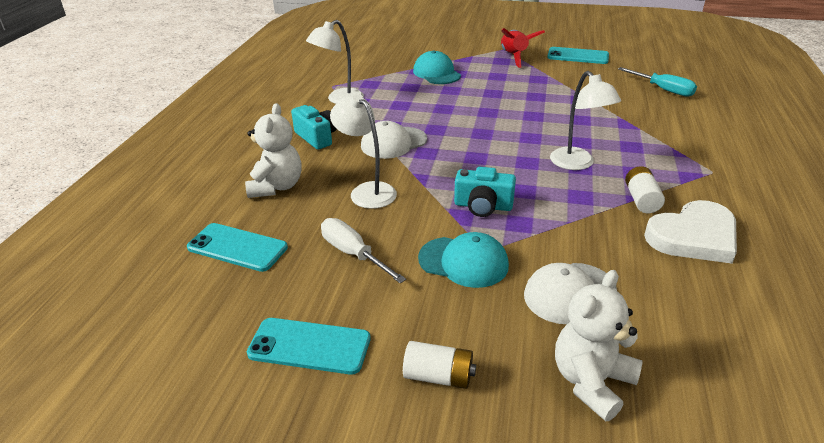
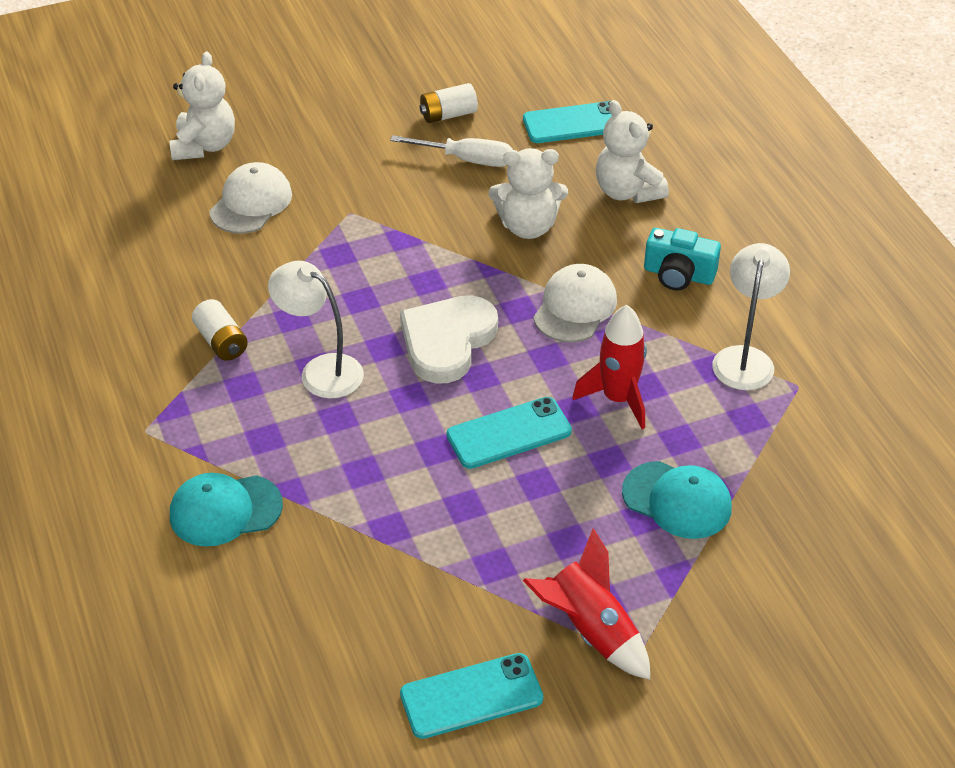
camera: 145 degrees right, 10 degrees up
(309, 346) = (423, 87): turquoise phone -> turquoise phone (509, 433)
(367, 191) = (528, 226): white lamp -> white teddy bear
(420, 105) = (618, 399): none -> red rocket
(438, 376) = (314, 107): white battery -> white battery (448, 115)
(463, 262) = (362, 193): turquoise cap -> turquoise cap (225, 510)
(483, 206) = (389, 259): turquoise camera -> none
(663, 90) = (261, 629): turquoise screwdriver -> none
(693, 236) = (152, 312): white heart -> white heart (447, 341)

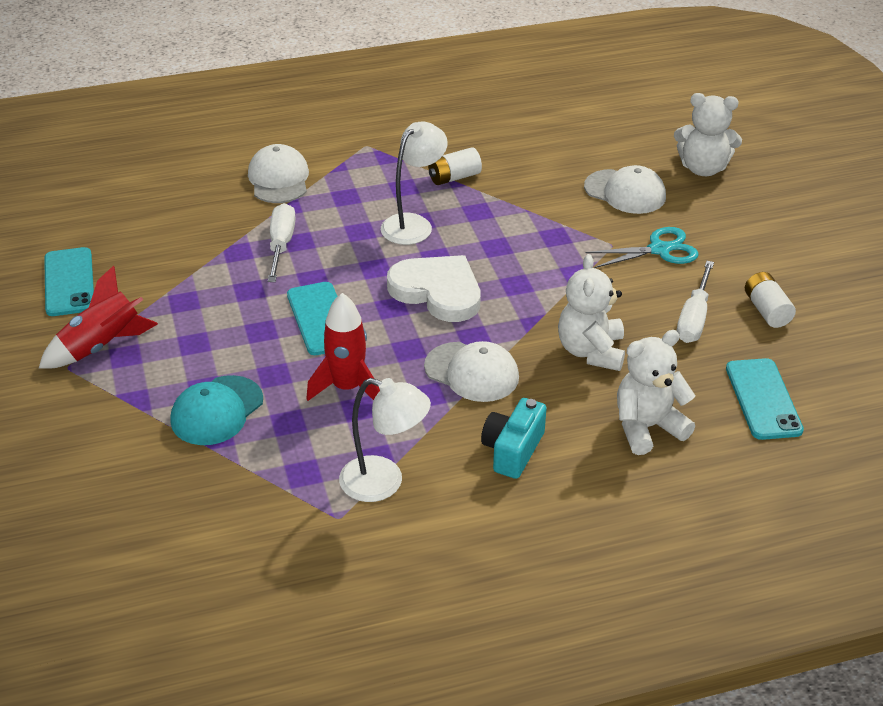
camera: 95 degrees right, 5 degrees down
(225, 510) = (279, 179): turquoise cap -> white cap
(357, 180) = (659, 249): none -> turquoise scissors
(371, 488) = (281, 244): none -> white screwdriver

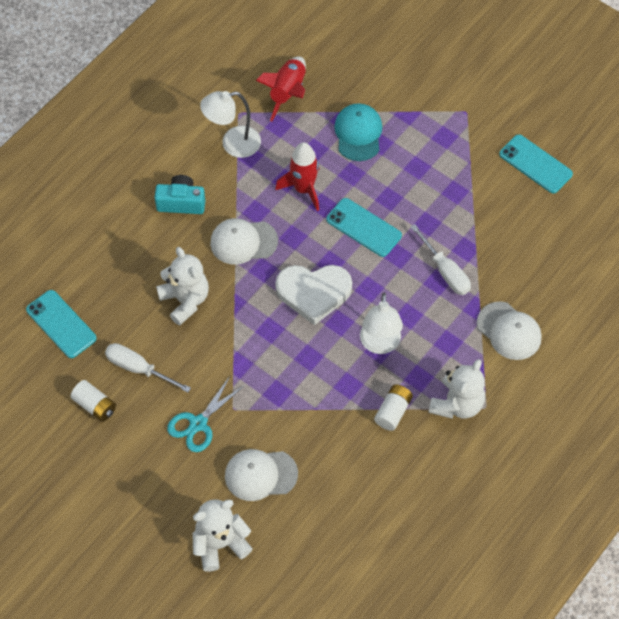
camera: 145 degrees right, 20 degrees up
(101, 346) = (464, 134): red rocket -> red rocket (287, 92)
(513, 450) = (181, 202): turquoise camera -> turquoise camera turned 75 degrees counterclockwise
(647, 427) = (117, 262): white teddy bear -> white teddy bear (457, 404)
(694, 318) = (138, 368): white screwdriver -> white screwdriver turned 45 degrees counterclockwise

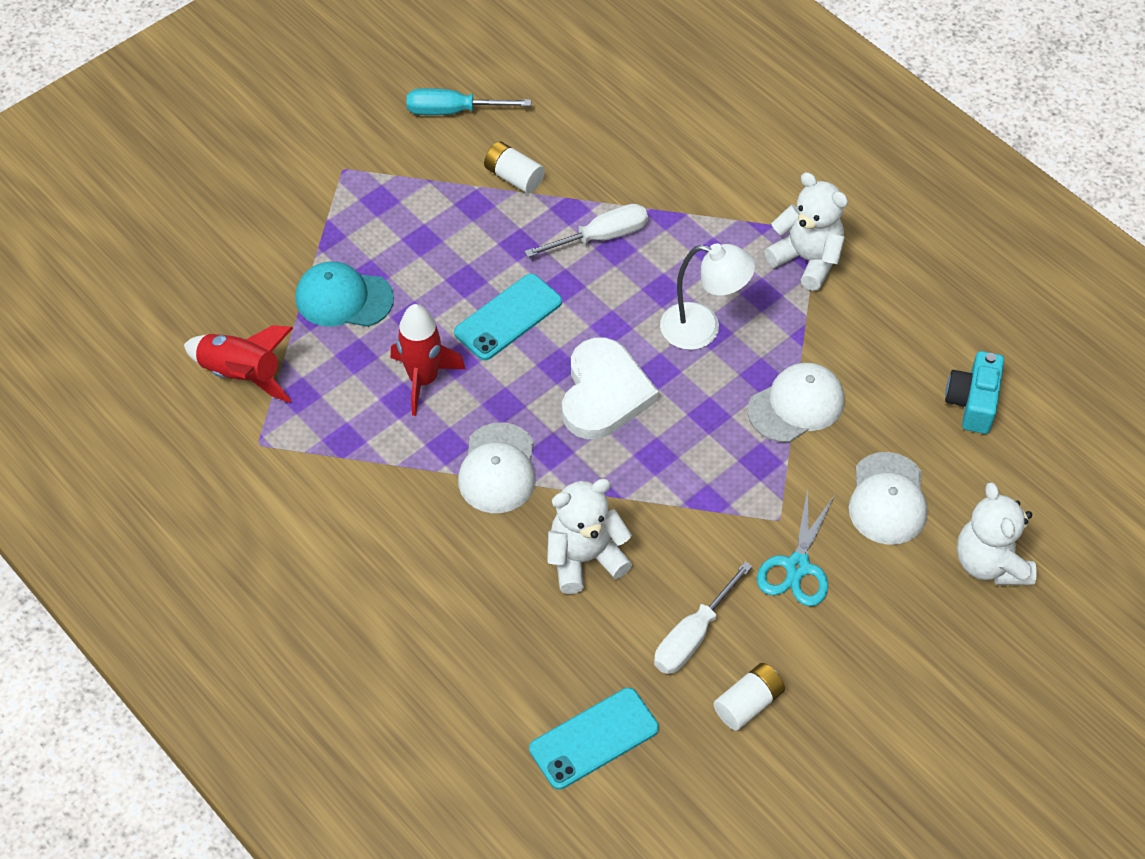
camera: 80 degrees left, 5 degrees down
(181, 202) = (406, 542): turquoise camera -> turquoise camera (973, 402)
(198, 424) = (797, 567): turquoise scissors -> turquoise scissors turned 60 degrees clockwise
(233, 144) = (315, 459): white lamp -> none
(393, 412) = (809, 331): white battery -> white battery (514, 177)
(509, 331) = (706, 186): white cap -> white cap (796, 405)
(535, 164) = (453, 111): turquoise phone -> turquoise screwdriver

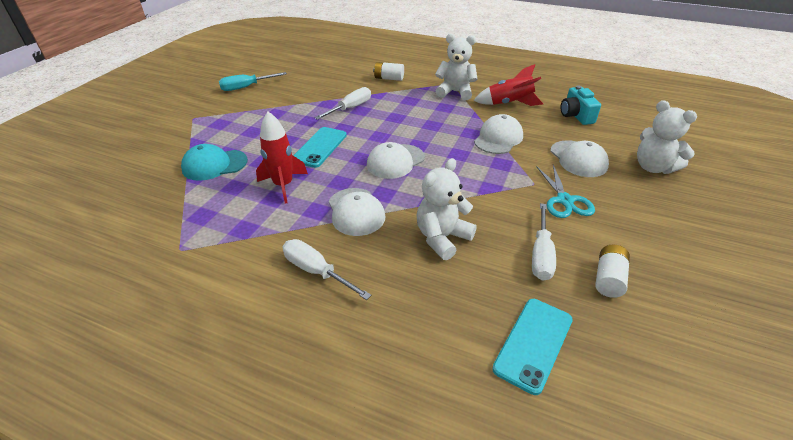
camera: 25 degrees left, 15 degrees down
(241, 374) = (155, 217): red rocket -> red rocket (509, 104)
(405, 544) = (316, 271): none -> white screwdriver
(514, 177) = (291, 100): white battery -> white battery (389, 78)
(604, 393) = (395, 161): white heart -> white cap
(702, 329) = (427, 125): white lamp -> none

